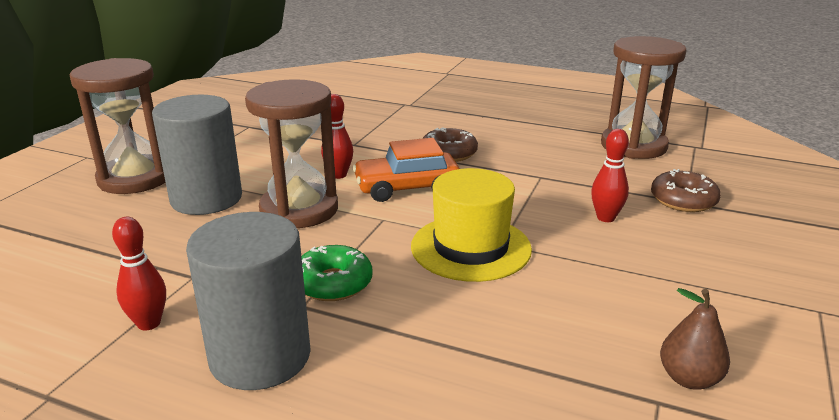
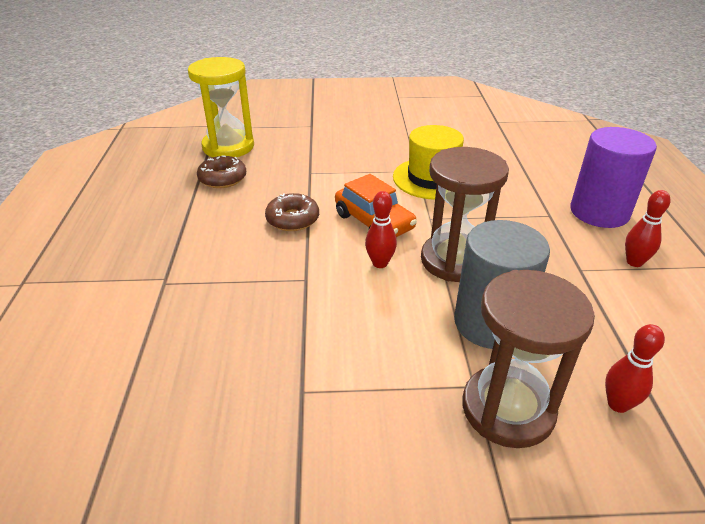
camera: 115 degrees left, 10 degrees up
(260, 356) = (599, 212): grey cylinder -> purple cylinder
(333, 283) = (519, 212): green donut -> none
(605, 218) = (354, 145): red bowling pin -> red bowling pin (618, 404)
(633, 146) = (228, 147): brown hourglass -> yellow hourglass
(683, 200) = (310, 126): brown donut -> brown donut (222, 178)
(689, 379) = (476, 117): brown pear -> none

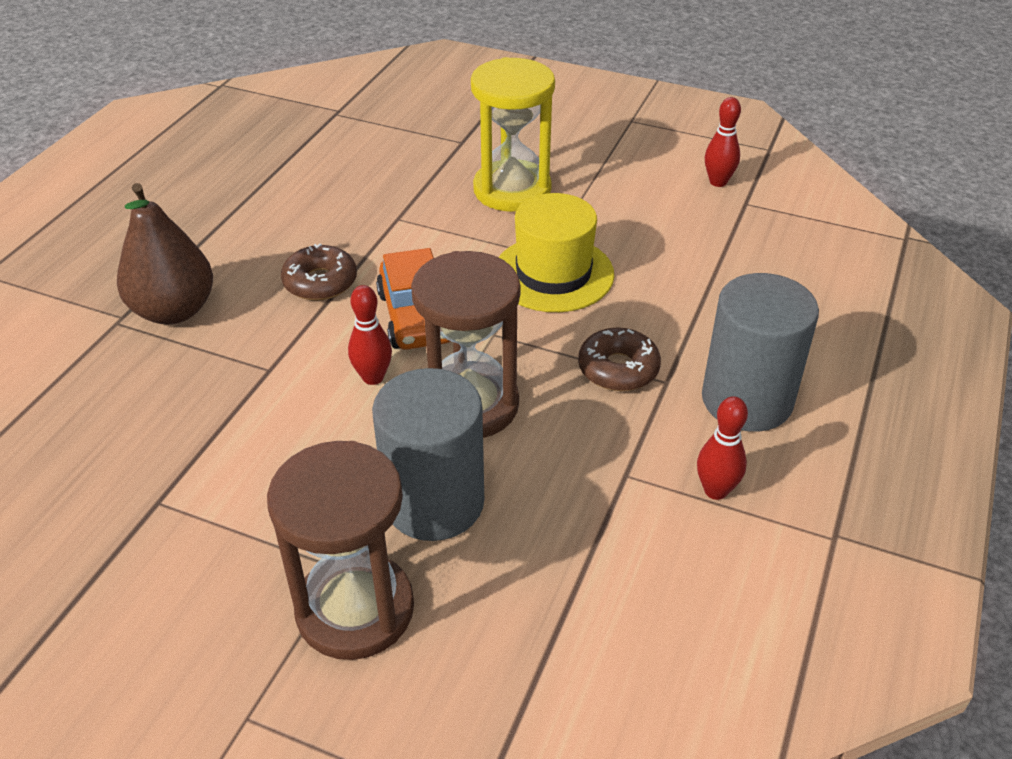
camera: 25 degrees right, 5 degrees up
(203, 263) = (174, 311): none -> brown pear
(222, 178) = (283, 197): brown donut -> brown donut (618, 369)
(228, 147) = (327, 149): yellow hourglass -> yellow hourglass (512, 190)
(599, 212) = (747, 400): purple cylinder -> grey cylinder
(618, 404) = (488, 657): red bowling pin -> red bowling pin (718, 182)

